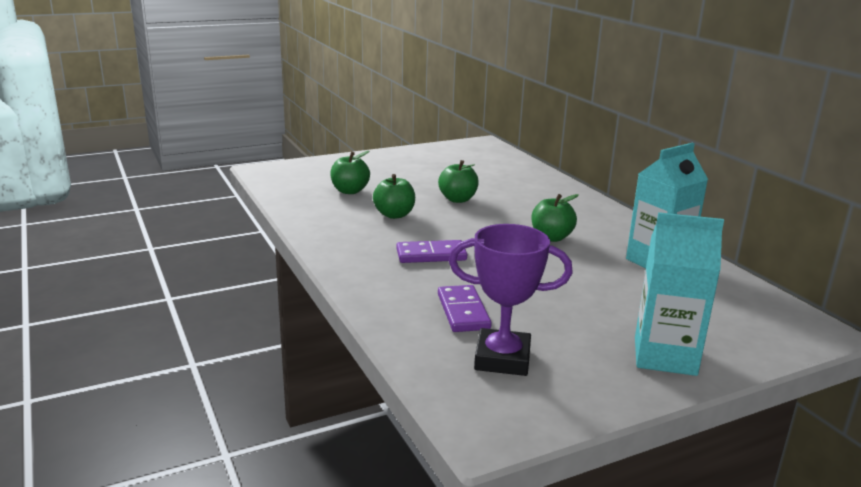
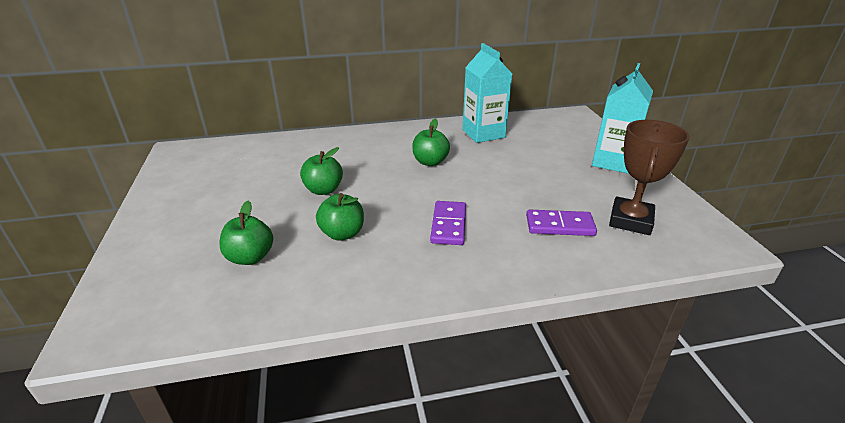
camera: 75 degrees left, 10 degrees up
(502, 359) = (630, 220): purple trophy -> brown trophy

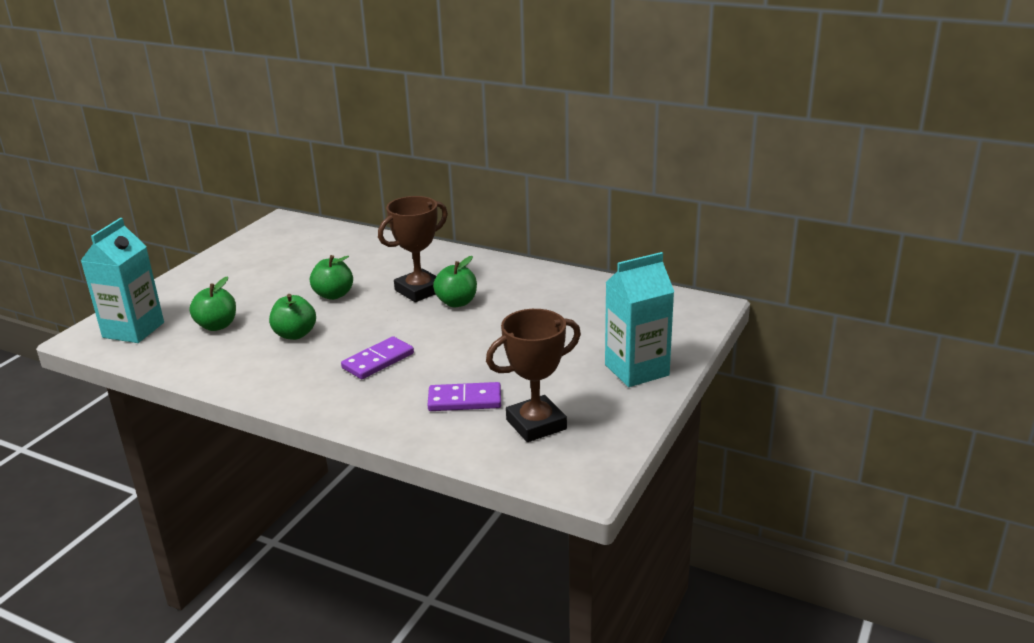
camera: 40 degrees right, 5 degrees down
(388, 163) = (419, 290): none -> brown trophy
(483, 134) = (558, 293): turquoise carton -> turquoise carton (133, 330)
(559, 225) = (464, 400): purple domino -> purple domino turned 45 degrees counterclockwise

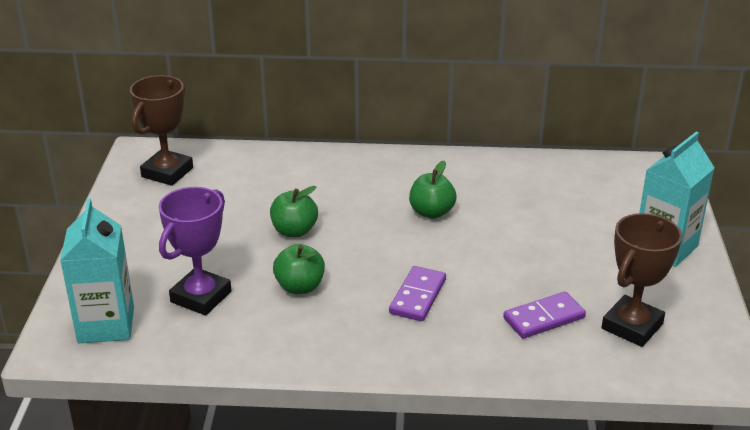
camera: 25 degrees left, 5 degrees up
(217, 326) = (201, 297): green apple -> purple trophy
(419, 290) = (380, 206): brown trophy -> brown trophy (167, 172)

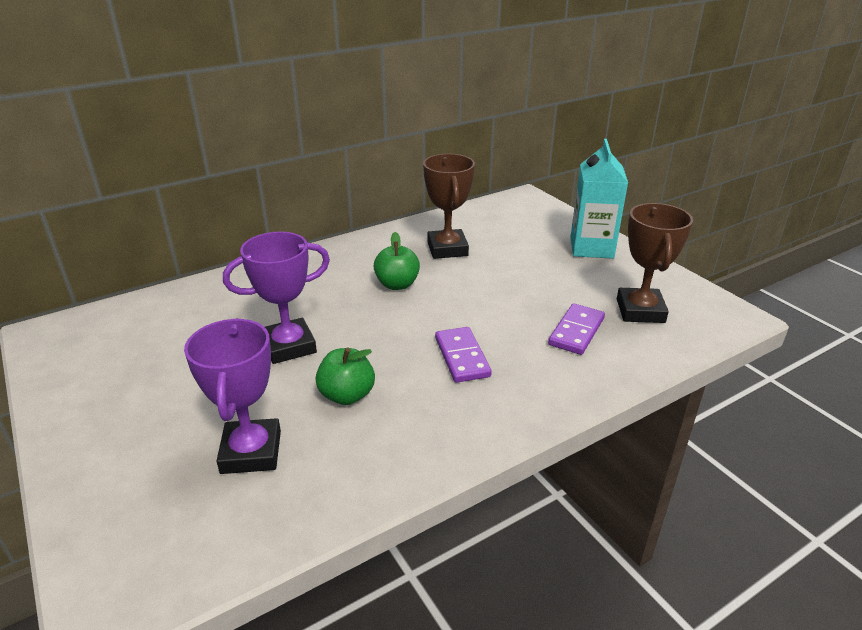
camera: 35 degrees left, 0 degrees up
(106, 325) = (160, 540): turquoise carton -> none
(167, 172) = (95, 341): brown trophy -> brown trophy (447, 249)
(294, 231) = (289, 346): green apple -> purple trophy

